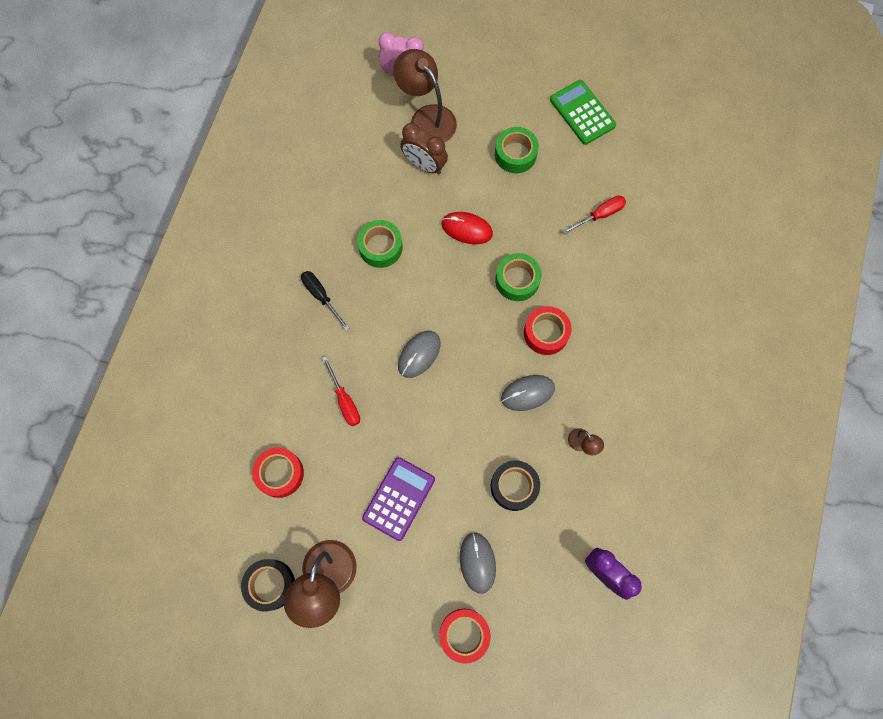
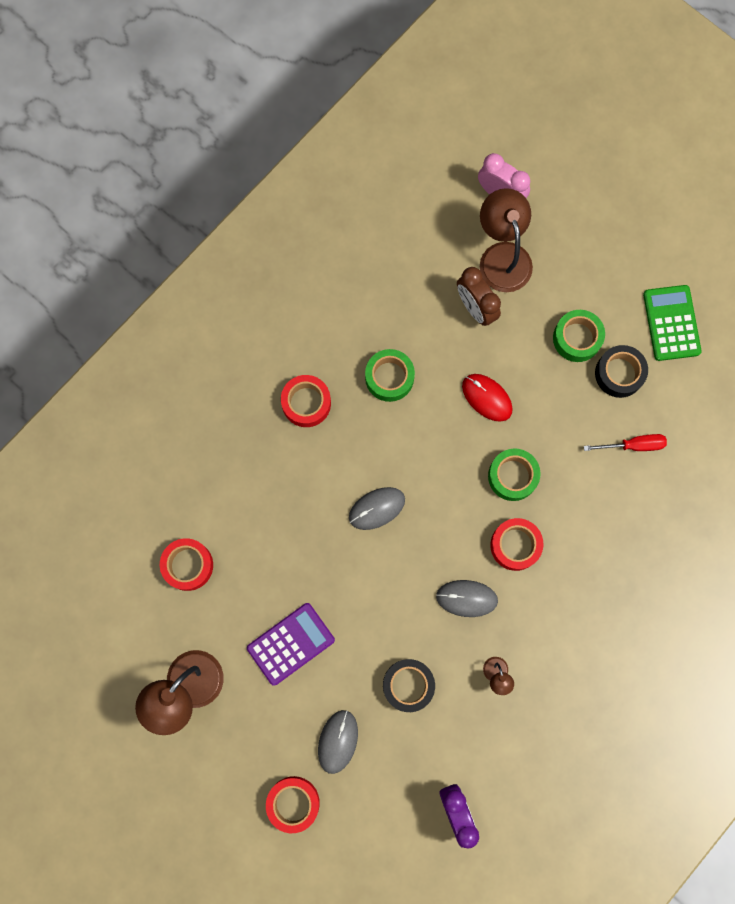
camera: 25 degrees right, 5 degrees up
(270, 584) = (133, 668): black tape -> black tape (619, 373)
(321, 296) = (306, 403): black screwdriver -> red tape
(344, 400) = (282, 521): red screwdriver -> none

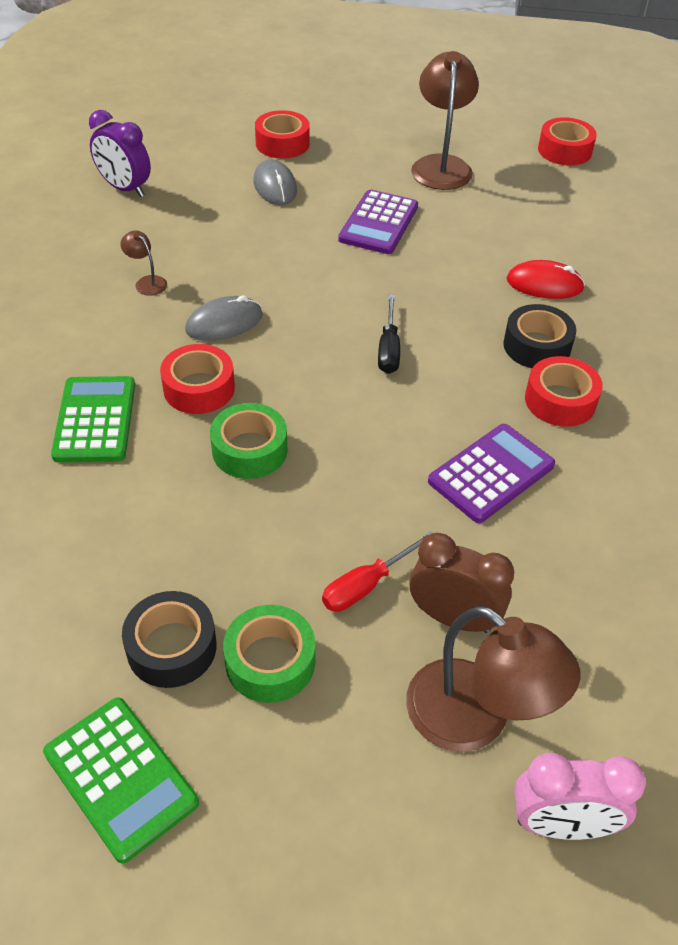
camera: 145 degrees right, 30 degrees down
(188, 565) = (530, 231): red tape -> red tape (564, 150)
(376, 508) = (389, 349): grey mouse -> black screwdriver
(389, 377) = (491, 473): green tape -> purple calculator
(408, 685) = (237, 241): black tape -> black tape (537, 346)
(487, 398) = (347, 516): red mouse -> red mouse (544, 284)
(590, 555) = (95, 420): none -> green calculator
(633, 445) = (98, 564): red screwdriver -> red screwdriver (367, 585)

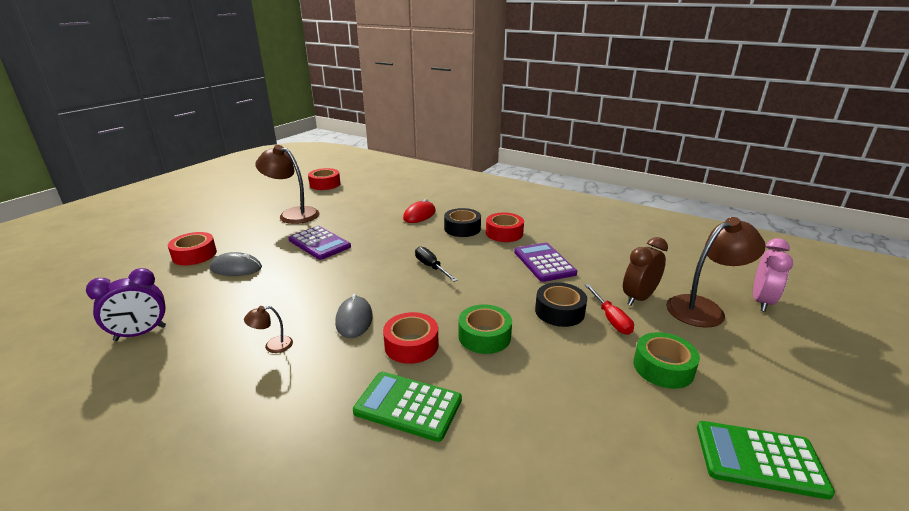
camera: 65 degrees left, 20 degrees down
(120, 778) = (759, 459): green calculator -> green calculator turned 150 degrees counterclockwise
(172, 647) = (648, 409): black tape -> black tape (559, 311)
(389, 349) = (431, 267): black screwdriver -> black screwdriver turned 150 degrees counterclockwise

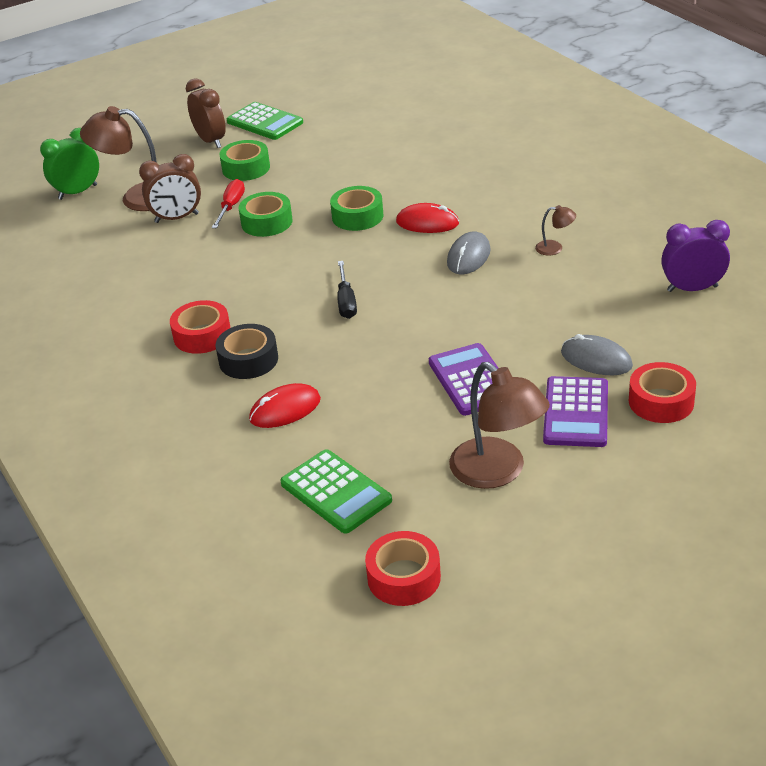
camera: 150 degrees left, 10 degrees up
(408, 406) = (456, 184): green calculator -> green calculator (335, 492)
(411, 345) = (427, 223): red tape -> red mouse
(544, 263) = (211, 277): purple calculator -> purple calculator (576, 413)
(559, 311) = (266, 222): black tape -> green tape
(761, 301) = (78, 192): pink clock -> green clock
(764, 400) = (211, 141): none -> brown clock

